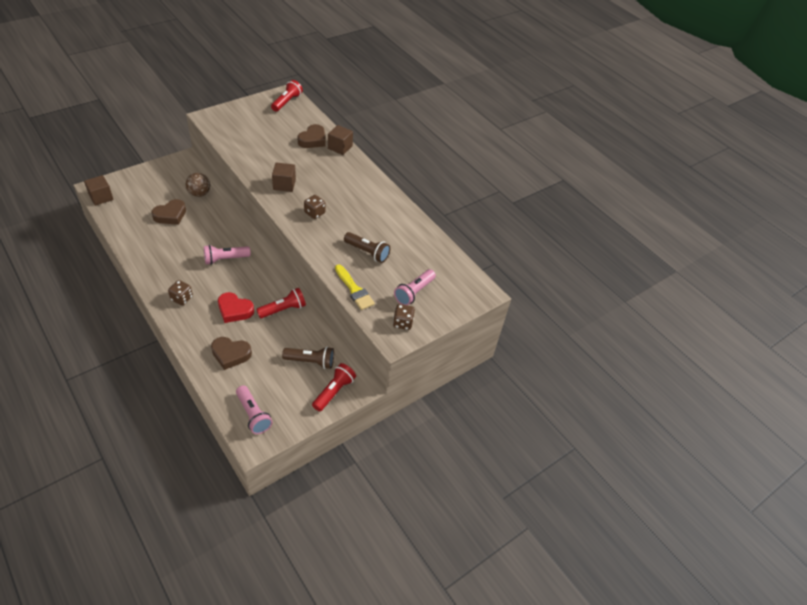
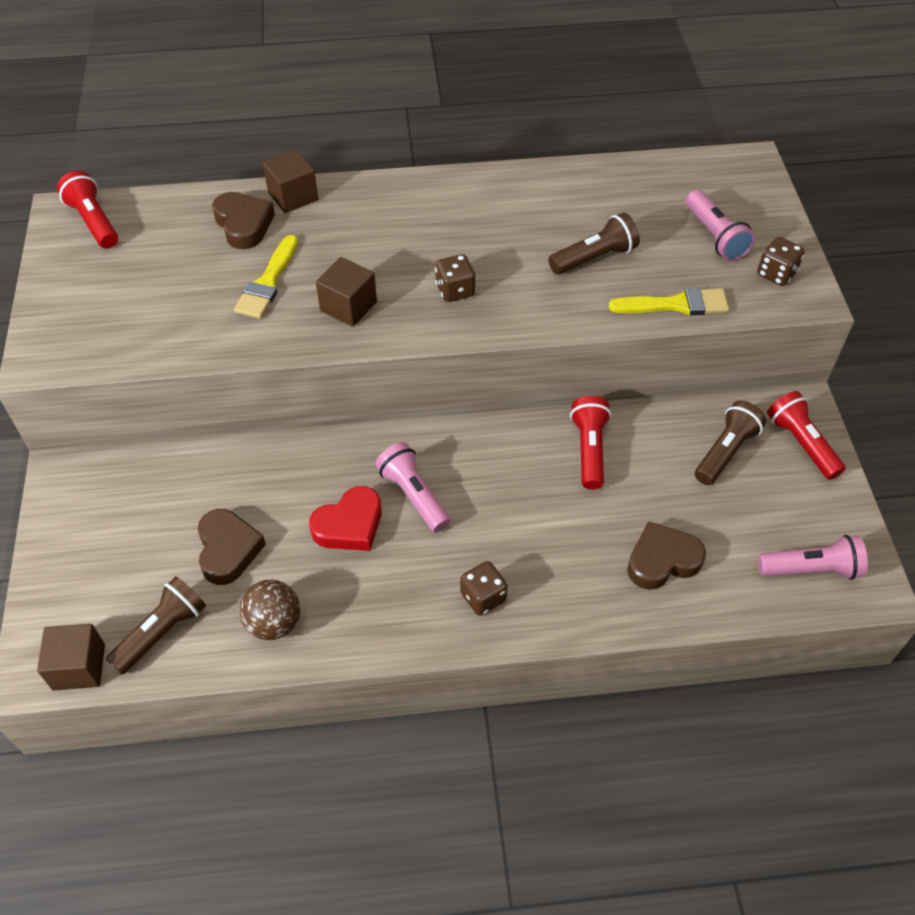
camera: 55 degrees left, 5 degrees up
(125, 212) = (162, 632): none -> brown flashlight
(199, 193) = (194, 481): brown ball -> brown ball (274, 623)
(225, 259) = (414, 495): pink flashlight -> pink flashlight turned 135 degrees clockwise
(231, 354) = (662, 560): brown heart -> brown heart turned 150 degrees counterclockwise
(234, 310) = (556, 521): red heart -> red heart (349, 525)
(283, 158) = (268, 282): none -> yellow brush

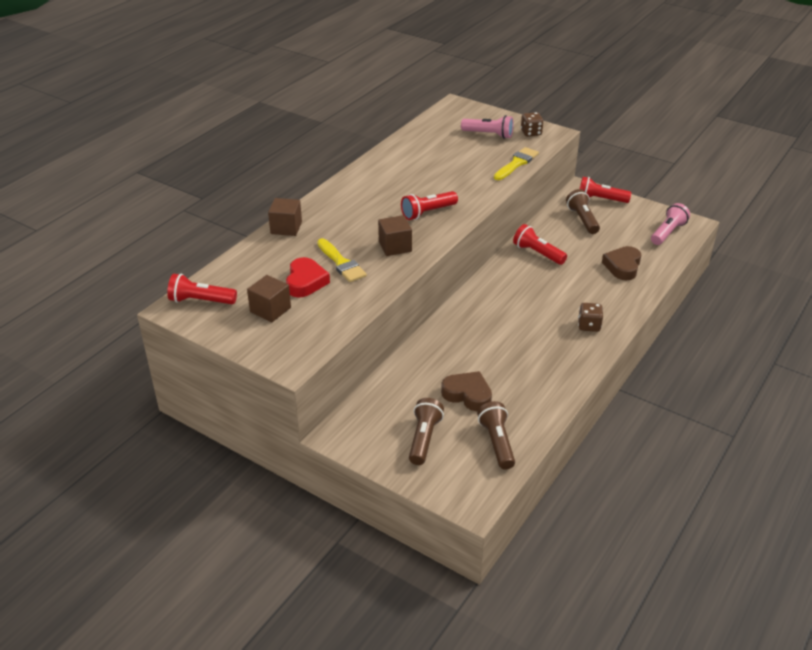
camera: 50 degrees left, 15 degrees down
(79, 667) = (487, 485): brown cube -> brown cube (270, 310)
(243, 224) = (284, 252): brown heart -> none
(274, 623) = (533, 399): brown ball -> none
(349, 525) = (499, 346): red heart -> red heart (305, 282)
(414, 495) = (503, 317): pink flashlight -> none
(455, 290) = (428, 212): brown dice -> red flashlight
(594, 258) = (459, 168): brown flashlight -> brown flashlight (424, 438)

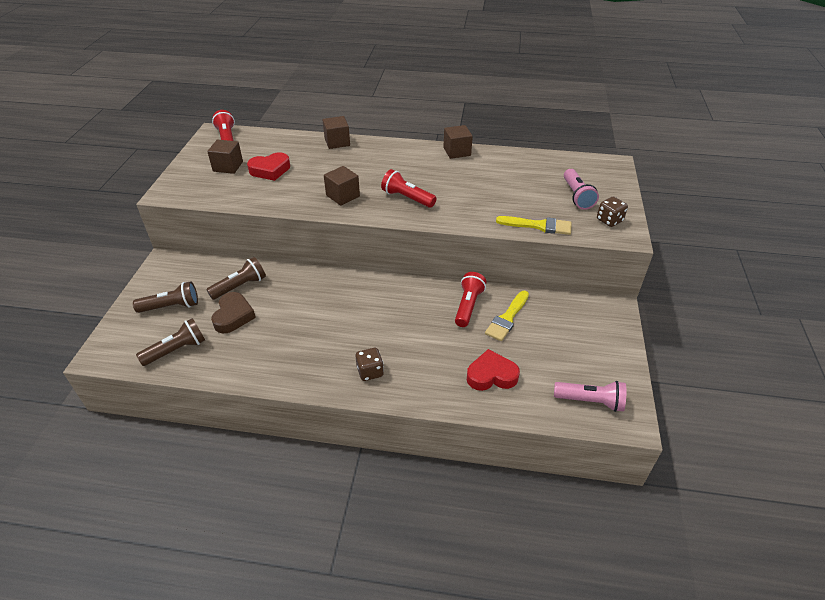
camera: 65 degrees right, 5 degrees up
(341, 263) = (304, 178): yellow brush -> yellow brush (507, 318)
(370, 166) = (457, 151): none -> brown cube
(582, 219) = (555, 323): brown flashlight -> brown flashlight (240, 286)
(600, 199) = (607, 328): red flashlight -> none
(622, 266) = (491, 375): brown heart -> red heart

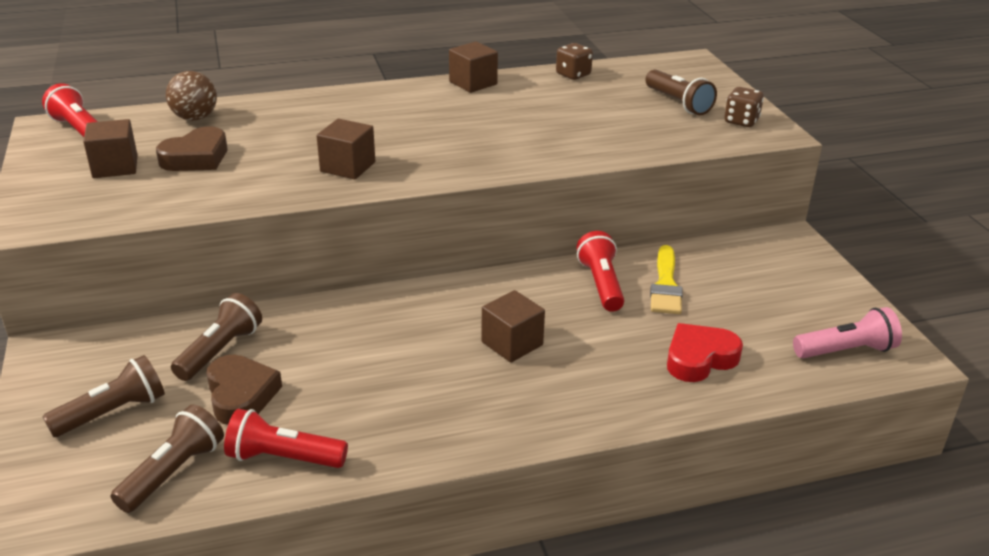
camera: 25 degrees left, 10 degrees down
(270, 170) = (196, 158): red heart -> brown heart
(287, 143) = (195, 118): none -> brown ball
(337, 142) = (278, 103): brown cube -> brown cube (512, 343)
(370, 372) = (526, 405): brown dice -> brown dice (573, 75)
(407, 198) = (450, 150): red flashlight -> red flashlight (283, 458)
(538, 226) = (659, 145): yellow brush -> none
(577, 196) = (678, 103): pink flashlight -> brown flashlight

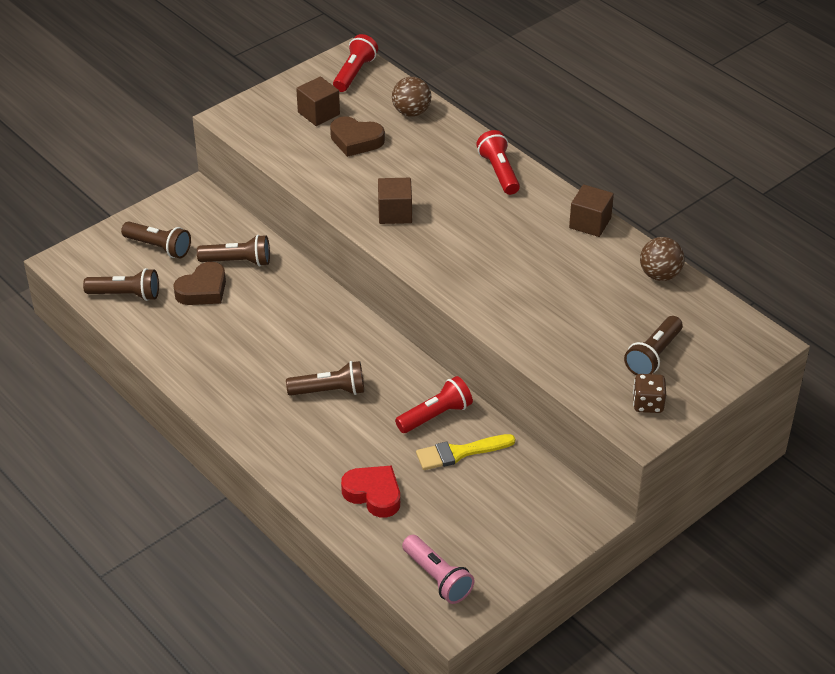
camera: 65 degrees right, 10 degrees up
(283, 458) = (160, 332): red flashlight -> red flashlight (499, 172)
(512, 343) = (329, 391): brown cube -> brown flashlight
(573, 75) = (660, 275): brown dice -> brown ball

